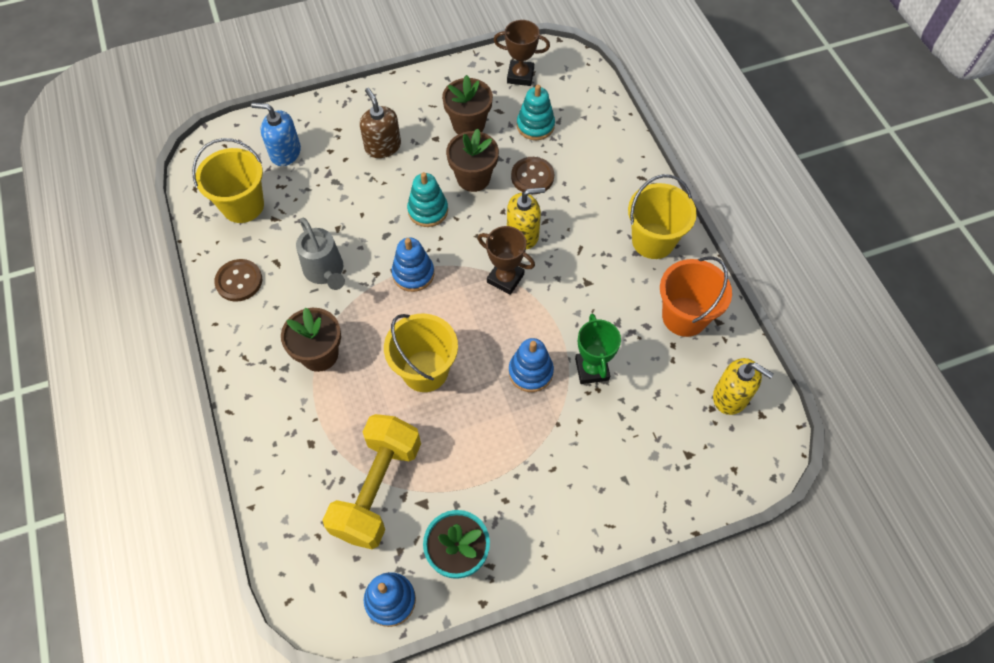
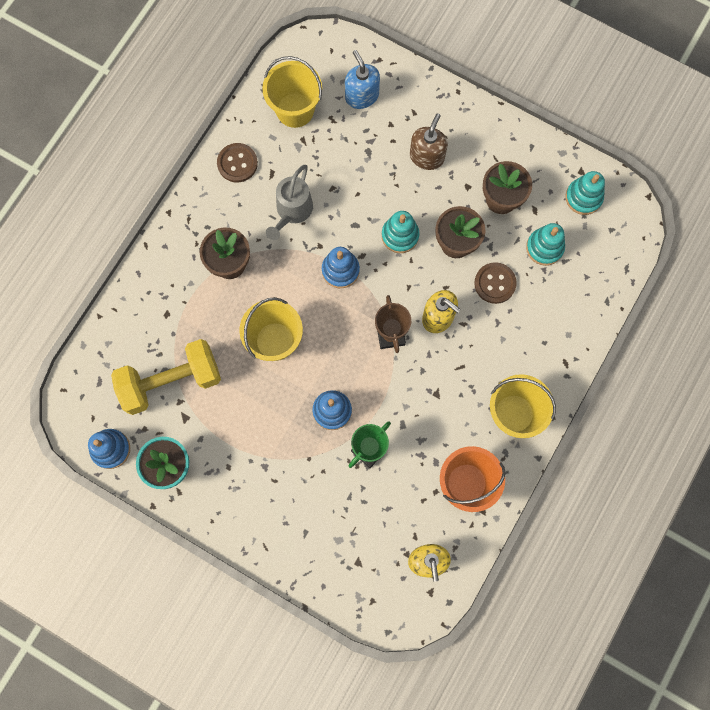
camera: 50 degrees right, 15 degrees up
(520, 76) = (583, 197): brown trophy -> turquoise stacking toy

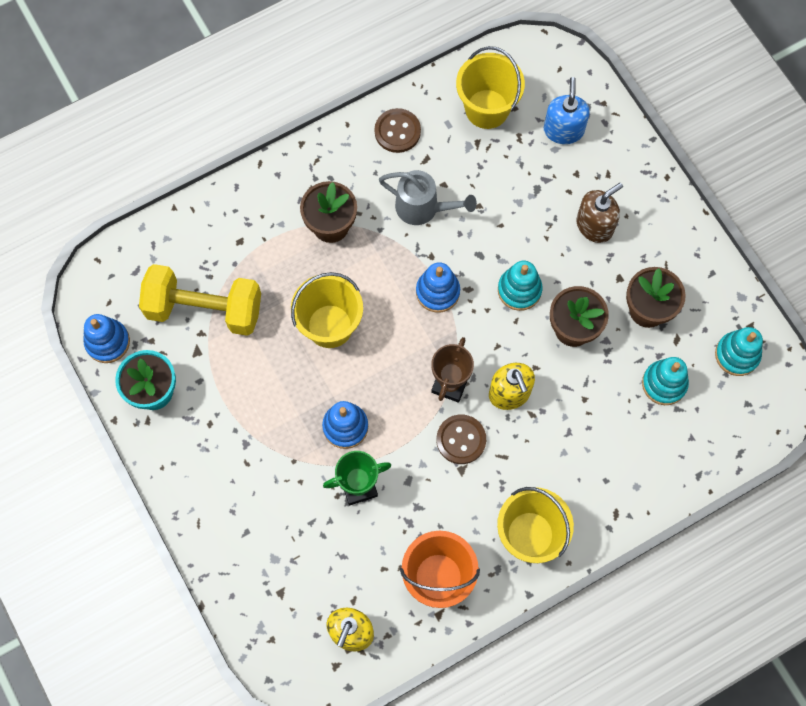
camera: 30 degrees right, 5 degrees down
(292, 212) = (423, 208): grey watering can -> grey watering can turned 120 degrees counterclockwise
(495, 283) = (589, 391): brown button -> brown button (461, 440)

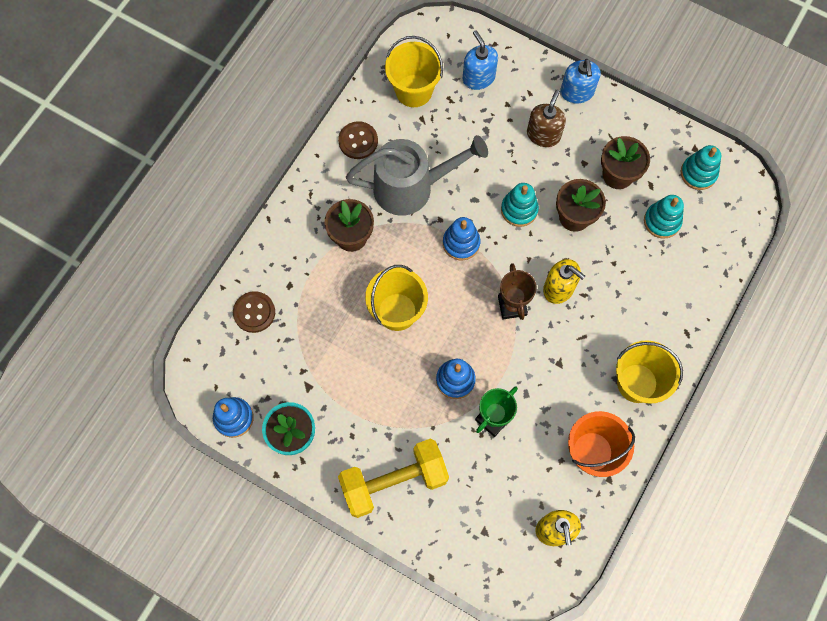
camera: 30 degrees left, 0 degrees up
(204, 309) = (294, 351): yellow dumbbell -> yellow dumbbell (394, 481)
(423, 208) = (412, 187): grey watering can -> grey watering can, size x1.60
(461, 440) = (545, 342): brown button -> brown button (254, 312)
(659, 199) = (577, 92): none -> blue soap dispenser

